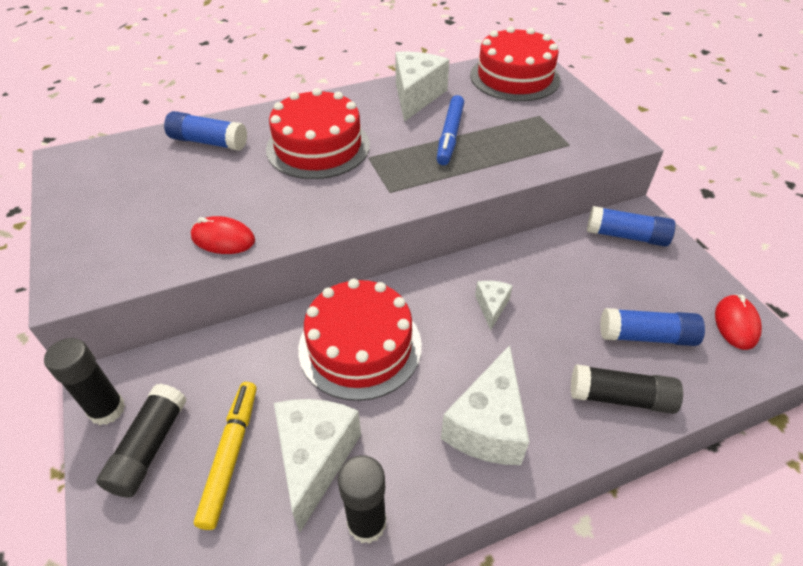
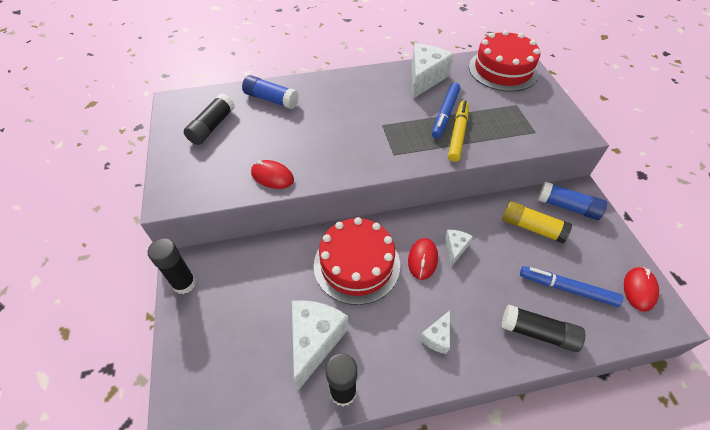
camera: 10 degrees right, 5 degrees up
(149, 447) = (208, 314): black glue stick -> black glue stick (212, 126)
(231, 455) = (260, 329): yellow marker -> yellow marker (458, 134)
(318, 146) = (347, 112): red cake -> none
(450, 327) = (422, 259): none -> red mouse
(487, 425) = (437, 337): white cheese -> white cheese, size x0.51
(587, 267) = (532, 227): none -> yellow glue stick
(646, 336) = (567, 289): blue glue stick -> blue marker

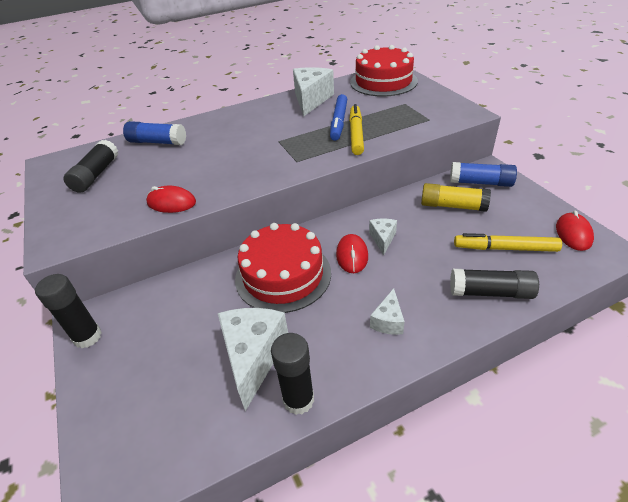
camera: 10 degrees left, 10 degrees down
(567, 289) = (505, 248): blue marker -> yellow marker

